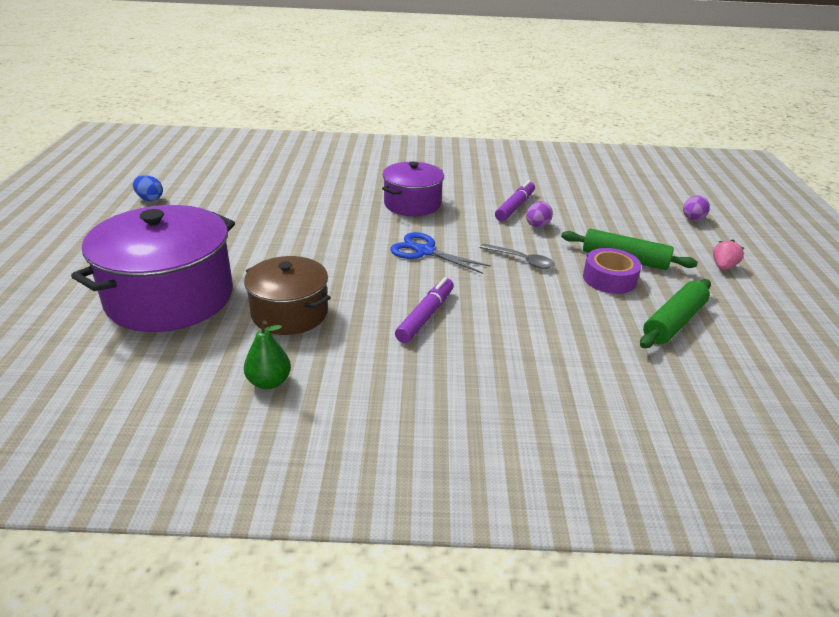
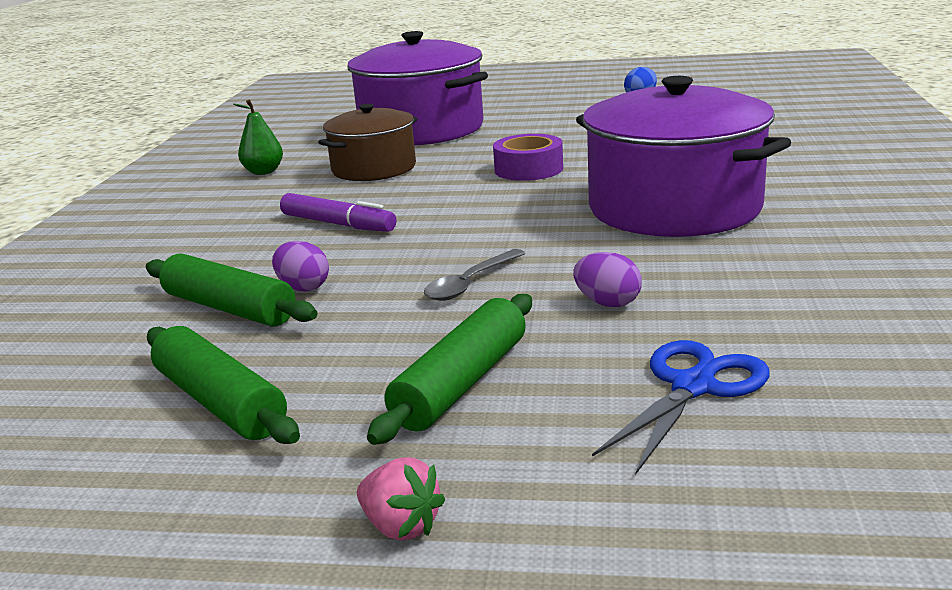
camera: 100 degrees right, 10 degrees down
(412, 204) = (674, 208): purple pot -> purple pot, size x1.66
(425, 251) = (506, 220): blue scissors -> blue scissors (693, 387)
(515, 207) = (694, 286): purple marker -> none
(573, 341) = (229, 308): none -> green rolling pin
(609, 279) = (388, 356): purple tape -> purple tape (528, 169)
(692, 219) = (700, 541): purple egg -> purple egg (303, 287)

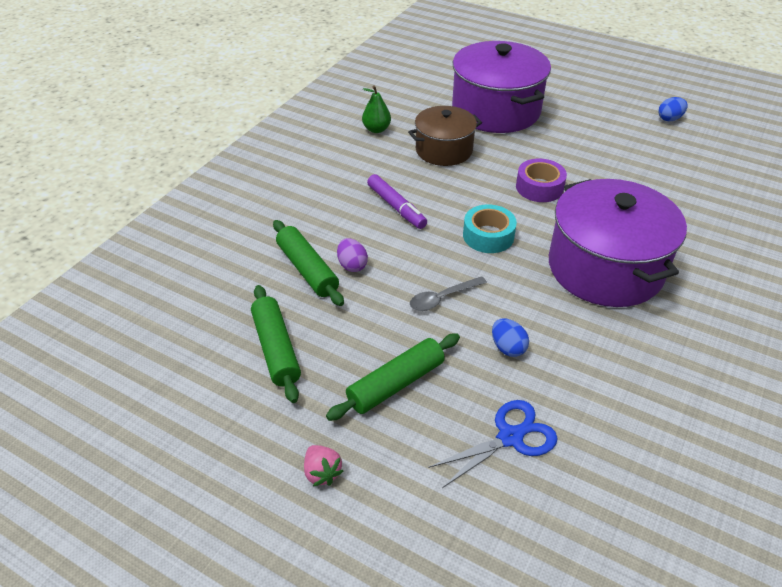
camera: 20 degrees right, 20 degrees up
(492, 218) = (488, 236): none -> turquoise tape
(607, 303) = (508, 348): purple egg -> blue egg

